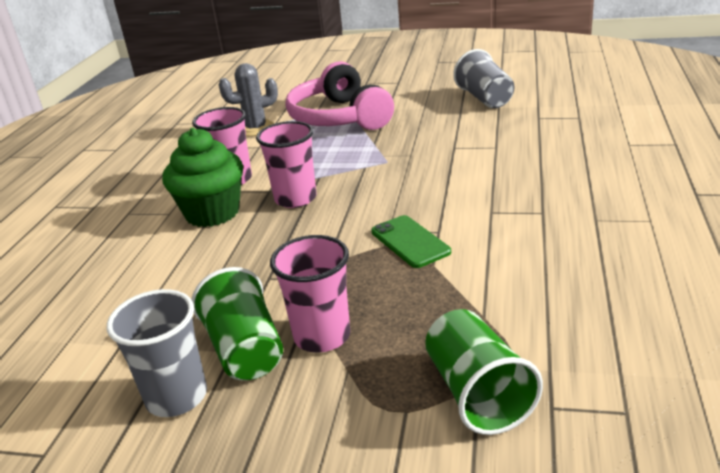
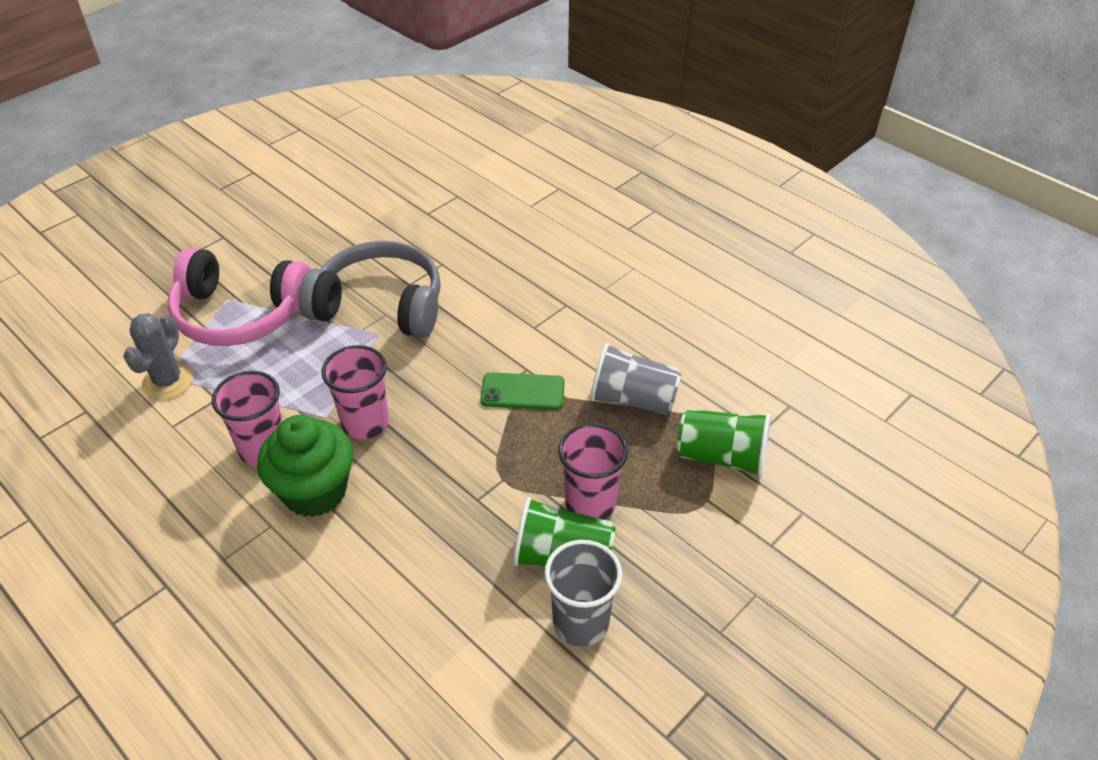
camera: 60 degrees left, 15 degrees up
(416, 149) = (380, 305): none -> grey headphones
(485, 99) = (348, 215): grey cup -> grey cup (633, 399)

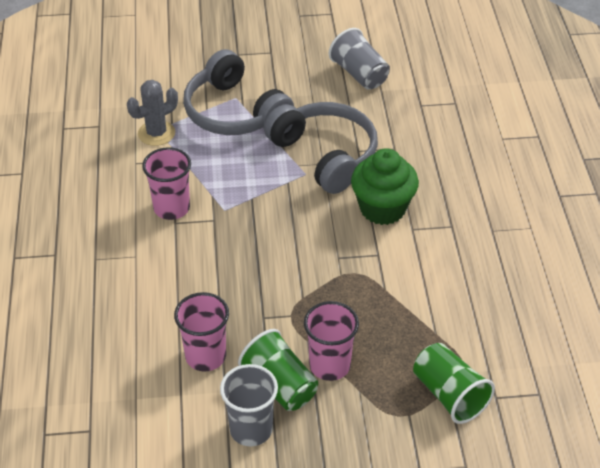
camera: 40 degrees right, 0 degrees up
(240, 314) = (234, 112): pink headphones -> grey headphones
(315, 491) = (176, 252): green cupcake -> green cupcake (382, 208)
(365, 423) = (243, 228): pink cup -> pink cup (205, 356)
(522, 392) = (360, 268): green phone -> none
(633, 399) = (429, 319): grey cup -> grey cup (359, 74)

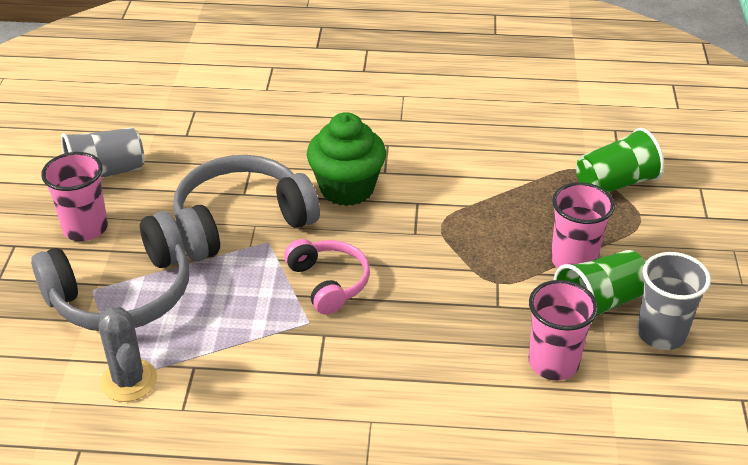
camera: 80 degrees left, 5 degrees down
(171, 208) = (289, 375): pink cup -> pink cup (85, 228)
(268, 214) = (329, 282): none -> pink headphones

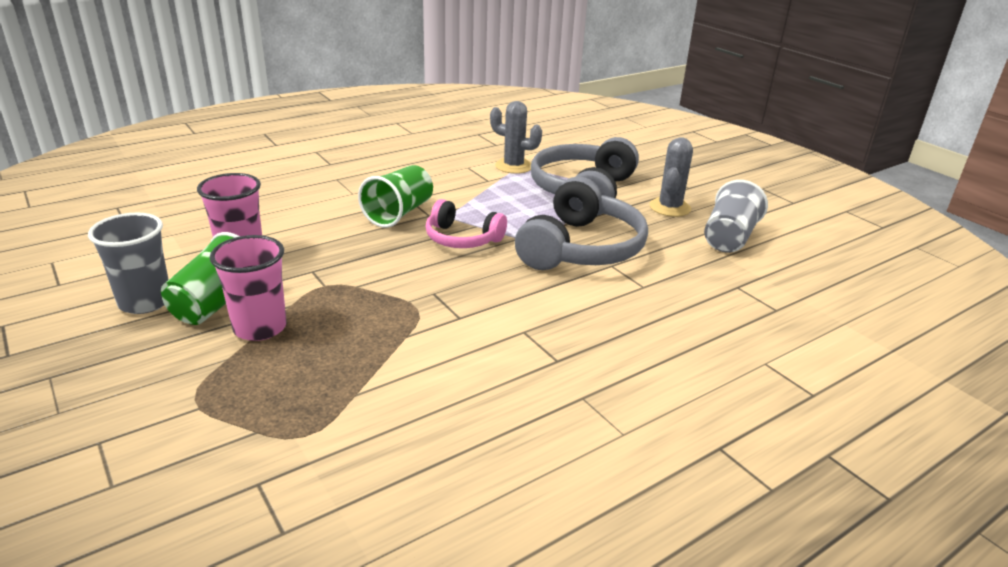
camera: 140 degrees right, 10 degrees down
(85, 228) = (669, 207): pink cup -> grey cactus
(347, 189) = (537, 302): green cupcake -> none
(615, 183) = (246, 435): green cup -> green cup (399, 213)

